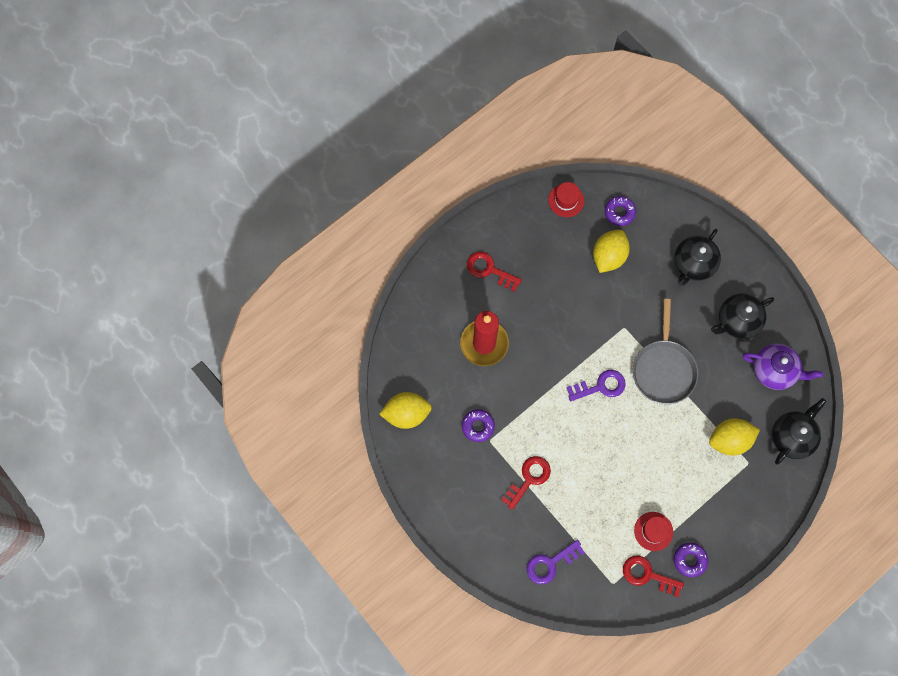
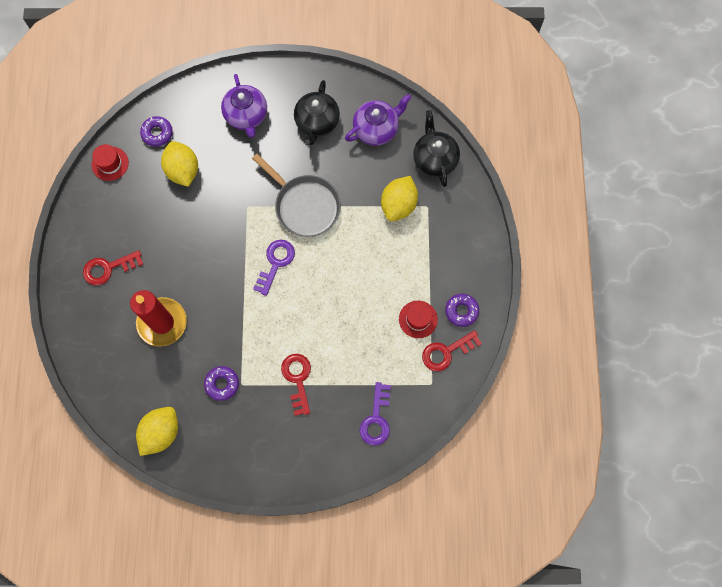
camera: 50 degrees left, 0 degrees up
(693, 264) = (246, 116): black teapot -> purple teapot

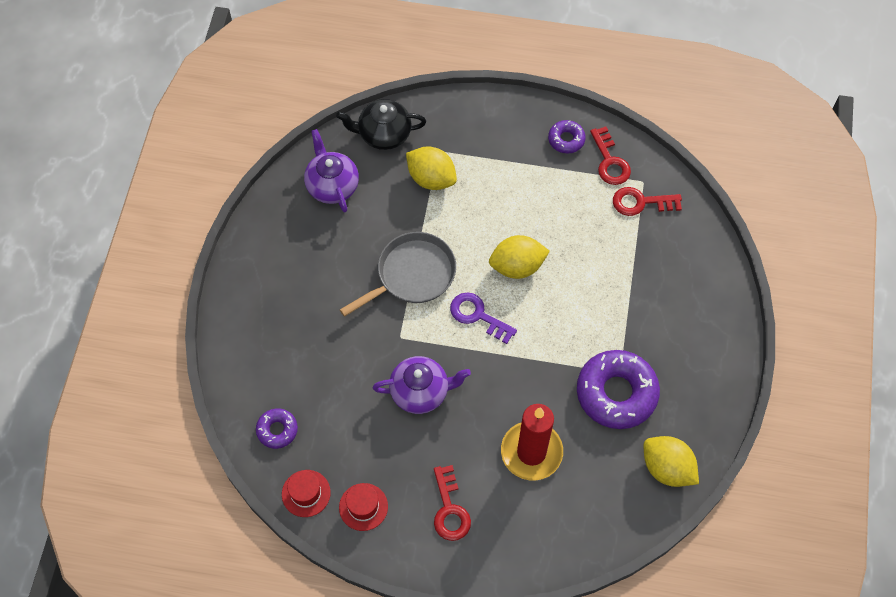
camera: 80 degrees left, 10 degrees down
(183, 170) = (336, 405): yellow lemon -> yellow lemon (517, 266)
(222, 384) = (616, 393): purple donut -> purple donut, size x2.00
(246, 116) = (279, 322): purple teapot -> purple teapot (421, 392)
(297, 379) = (621, 312): red key -> red key (641, 202)
(317, 122) = (308, 246): black teapot -> none
(376, 419) = (675, 240): purple key -> none
(418, 319) = (569, 182): red hat -> red hat (363, 507)

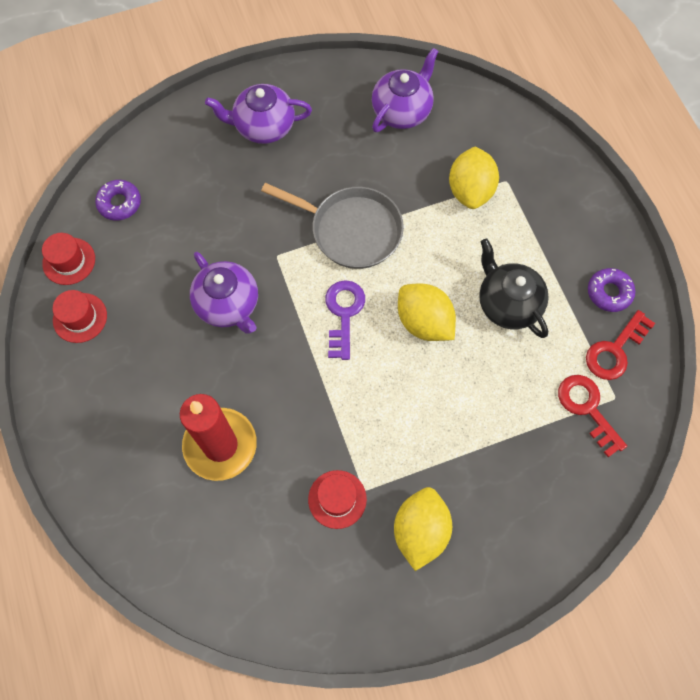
camera: 60 degrees right, 5 degrees up
(278, 289) = (263, 127): none -> purple teapot
(383, 134) = (490, 123): black teapot -> black teapot (507, 303)
(450, 509) = (116, 398): red key -> none
(616, 393) = (337, 499): purple donut -> red hat
(667, 468) = (278, 600): yellow lemon -> yellow lemon (420, 531)

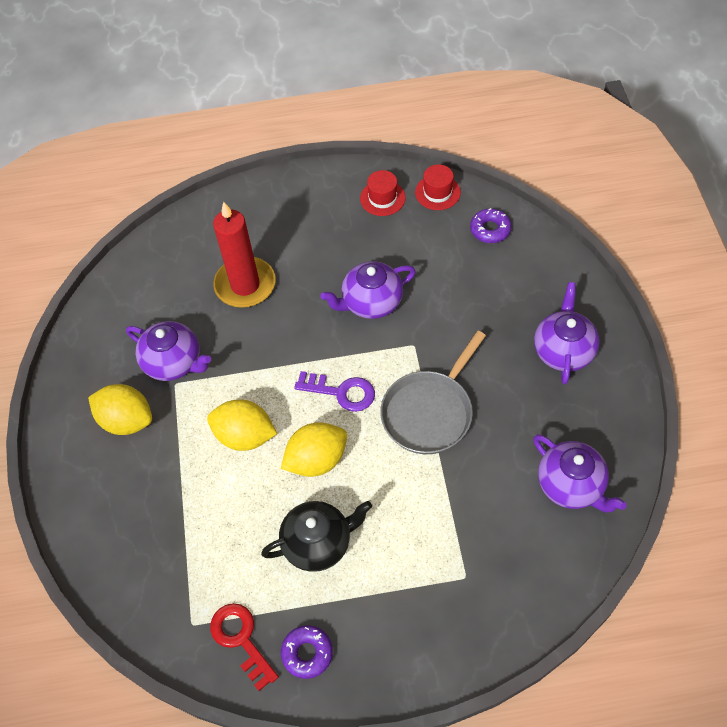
camera: 105 degrees right, 10 degrees down
(337, 499) = (174, 362): red hat -> purple teapot
(470, 190) = (458, 535): yellow lemon -> yellow lemon (245, 436)
(587, 408) = (189, 592): red key -> none

